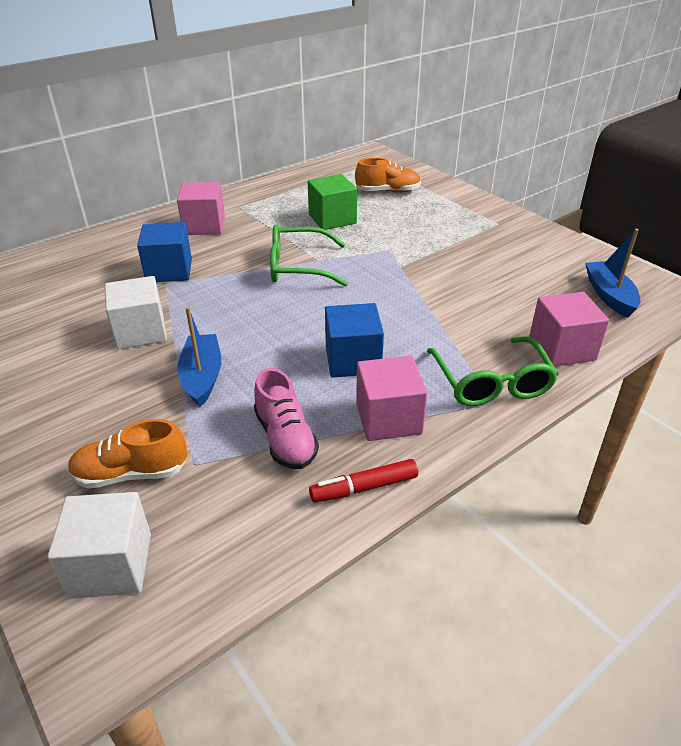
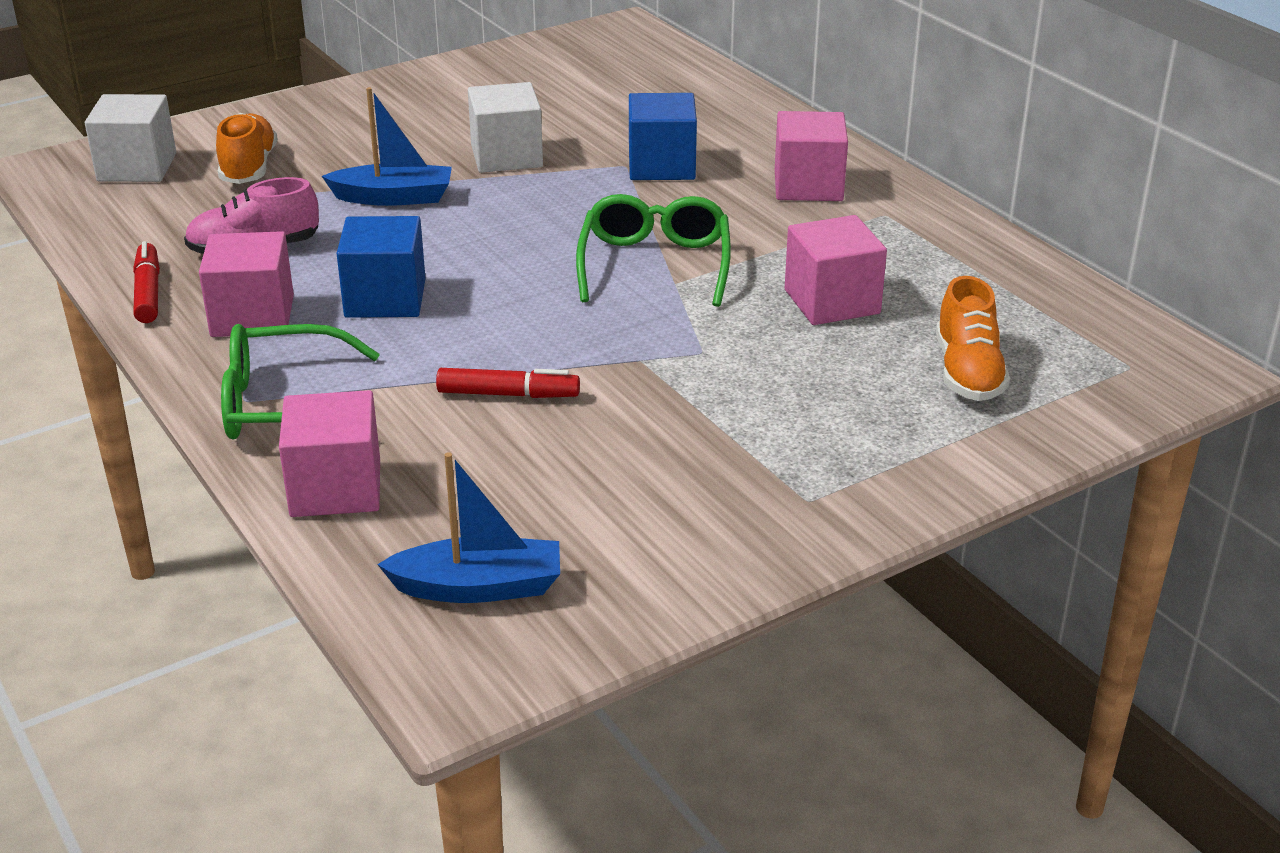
camera: 95 degrees right, 5 degrees down
(332, 219) = (832, 302): green cube -> pink cube
(448, 302) = (508, 394): none -> red marker

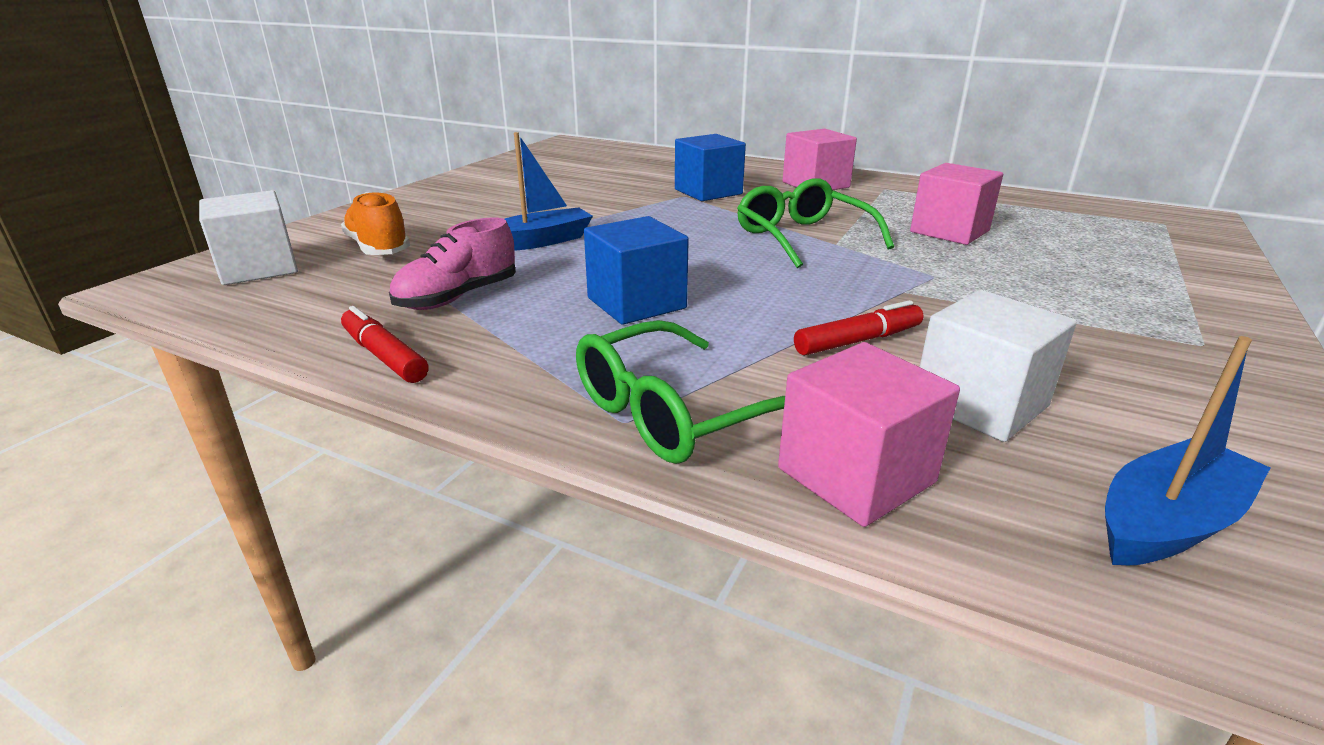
camera: 30 degrees left, 5 degrees down
(252, 316) = (528, 347): pink cube -> none
(506, 156) = (591, 205): white cube -> white cube (980, 404)
(968, 372) = (1102, 246): orange shoe -> none

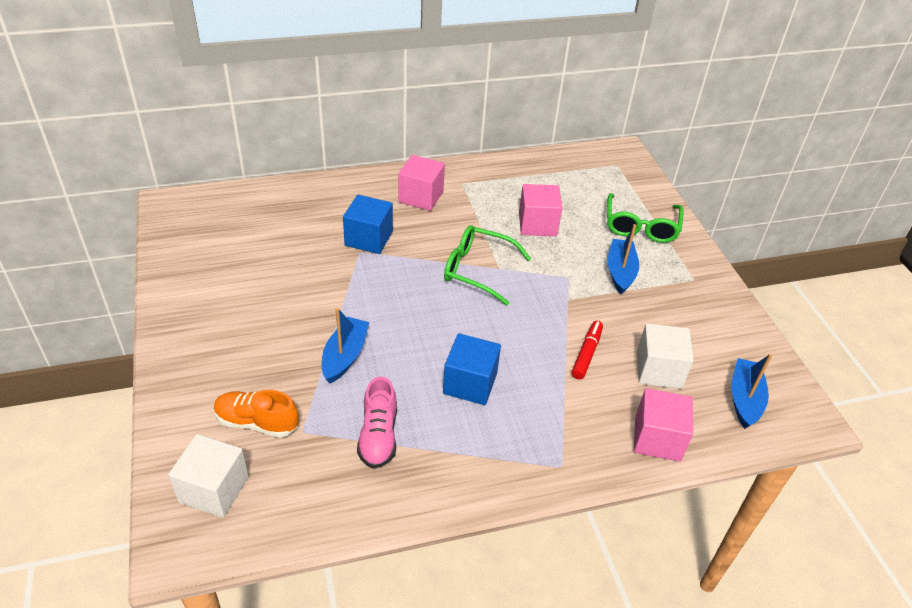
camera: 45 degrees left, 15 degrees up
(384, 356) = (413, 501): red marker -> none
(674, 412) = (572, 448): green glasses -> green glasses (641, 226)
(1041, 296) = (620, 272): none -> blue boat

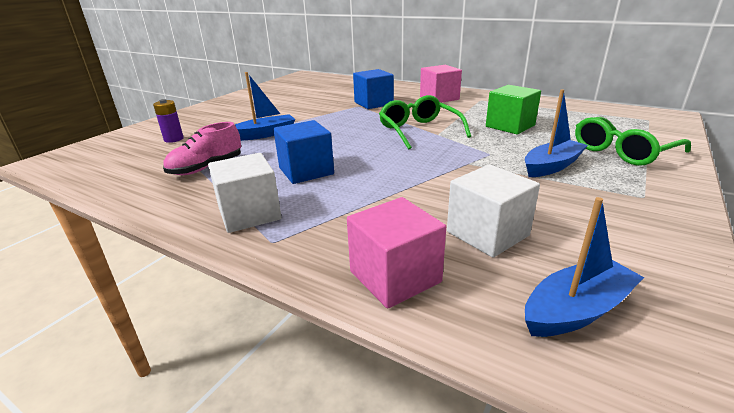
camera: 50 degrees right, 15 degrees down
(214, 489) = (104, 151): white cube -> white cube (249, 214)
(257, 422) = (174, 139): orange shoe -> purple battery
(537, 224) = (510, 126): pink cube -> green cube
(586, 354) = (428, 194): red marker -> none

